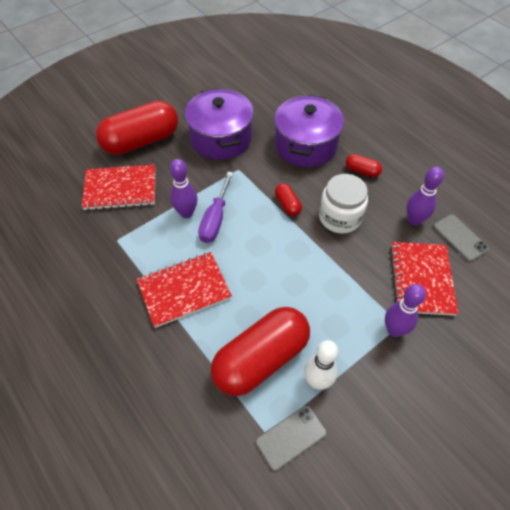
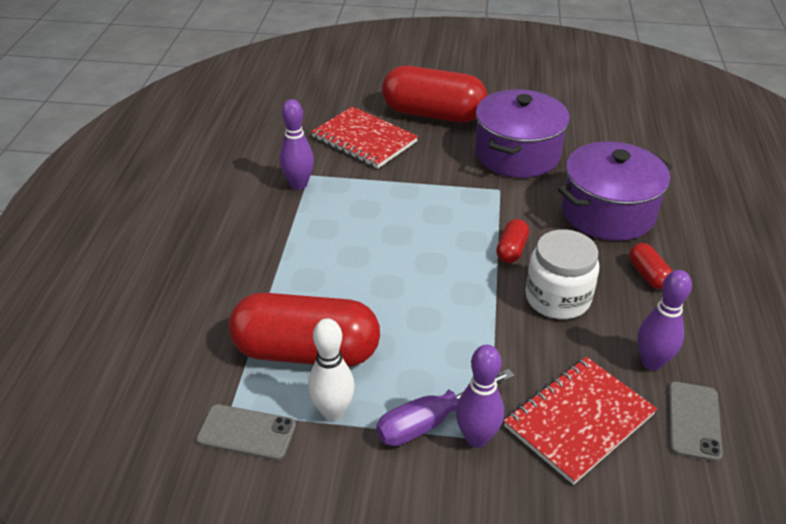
camera: 45 degrees right, 15 degrees down
(184, 290) = (313, 249): red notebook -> none
(186, 213) = (398, 193): purple bowling pin -> purple bowling pin (298, 184)
(215, 219) = (419, 215): purple screwdriver -> purple screwdriver (431, 421)

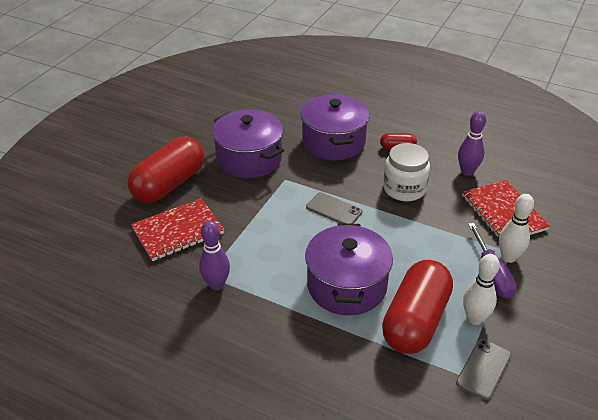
camera: 70 degrees left, 0 degrees up
(340, 280) = (346, 286): none -> purple pot
(476, 438) = (508, 257): purple bowling pin -> white bowling pin
(511, 250) = (351, 193): red capsule -> none
(694, 421) = (511, 173): grey phone -> grey phone (334, 209)

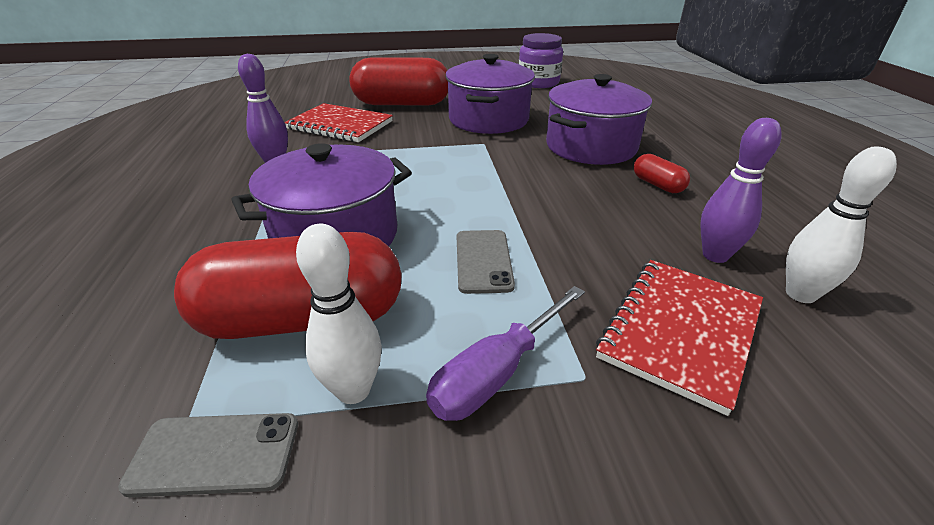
camera: 55 degrees right, 5 degrees down
(207, 103) = (538, 83): none -> purple jar
(334, 209) = (471, 183): grey phone -> grey phone (483, 261)
(404, 189) = (583, 216): white jar -> none
(508, 257) = (567, 381): white bowling pin -> white bowling pin (800, 294)

